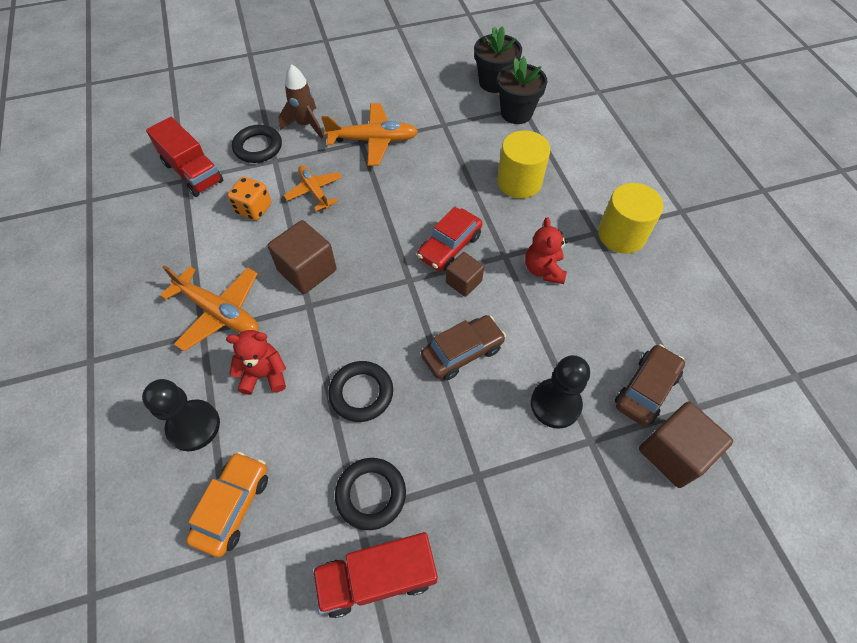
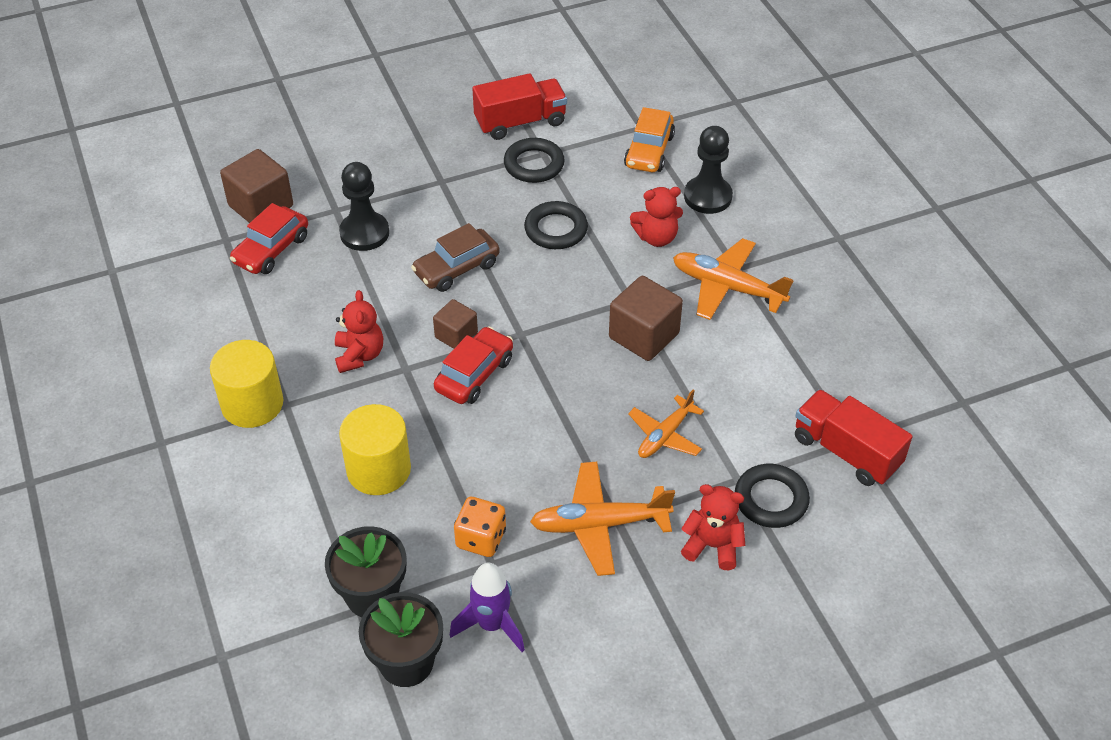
camera: 175 degrees right, 10 degrees down
(254, 209) = (738, 405): orange dice -> orange dice (481, 539)
(305, 125) = (712, 546): brown rocket -> red teddy bear
(314, 191) = (665, 435): orange plane -> orange plane turned 75 degrees clockwise
(445, 96) = (492, 625): none -> purple rocket
(646, 389) = (271, 250): brown car -> red car

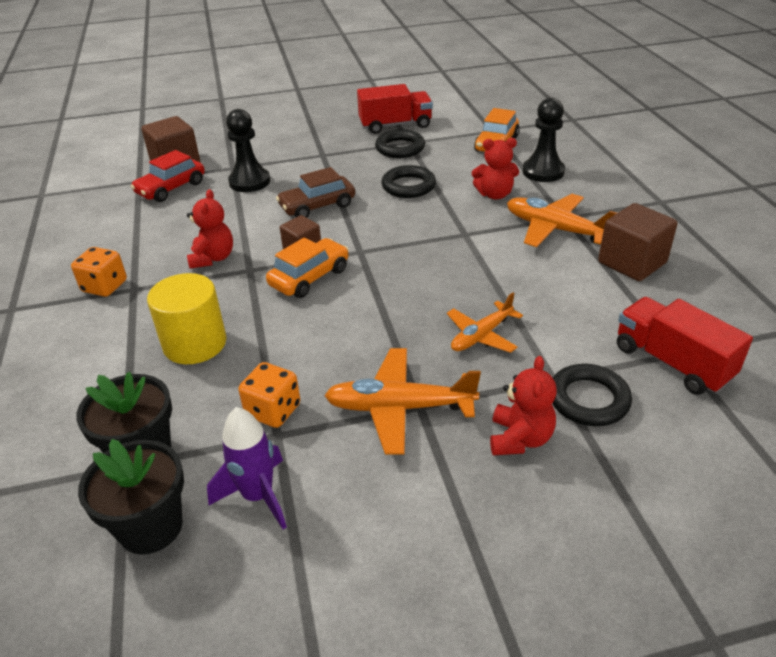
camera: 10 degrees right, 10 degrees down
(252, 404) = (104, 286): yellow cylinder -> orange dice
(474, 374) = (309, 277): red car -> orange car
(644, 336) = (472, 259): brown cube -> brown cube (632, 263)
(712, 546) = (520, 438): red teddy bear -> red teddy bear turned 75 degrees clockwise

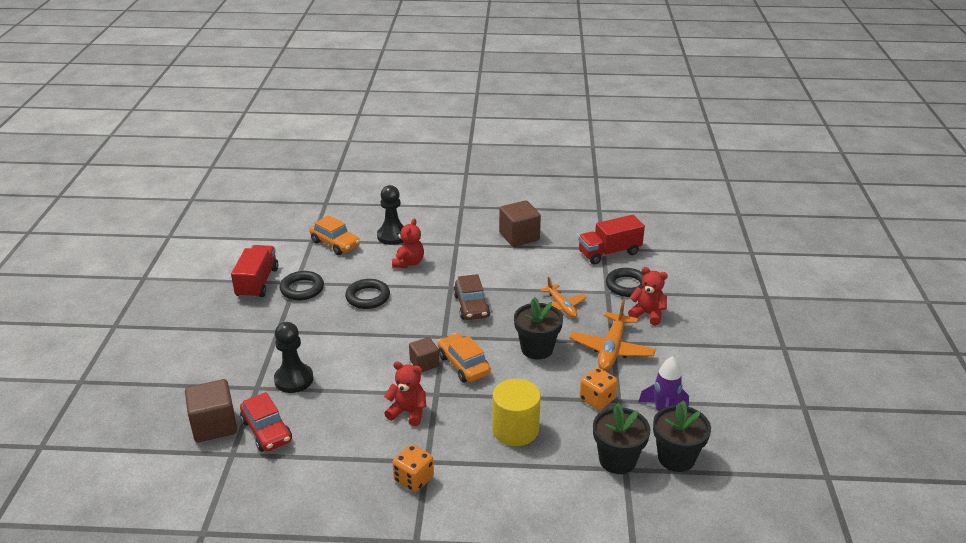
camera: 75 degrees left, 5 degrees down
(317, 206) = (365, 347): brown car -> brown car (471, 306)
(367, 331) = (537, 349): none -> black flower pot
(555, 229) = (468, 252): orange plane -> none

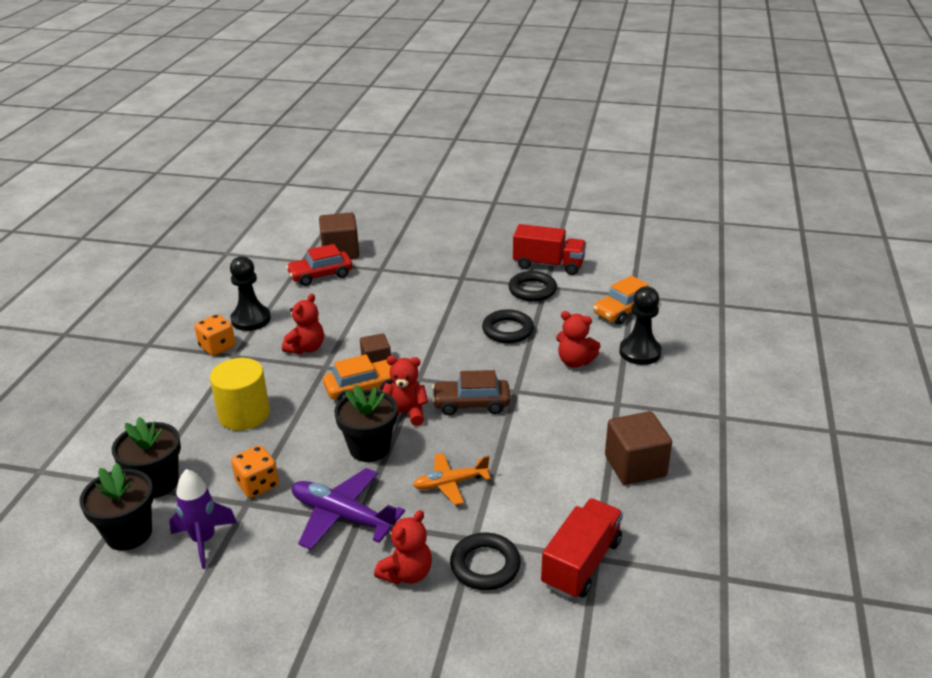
camera: 100 degrees right, 0 degrees up
(294, 379) = (383, 287): black pawn -> black pawn (251, 319)
(491, 337) = (405, 413): none -> red teddy bear
(609, 253) = (581, 563): red truck -> red truck turned 45 degrees clockwise
(611, 349) = (342, 516): orange plane -> purple plane

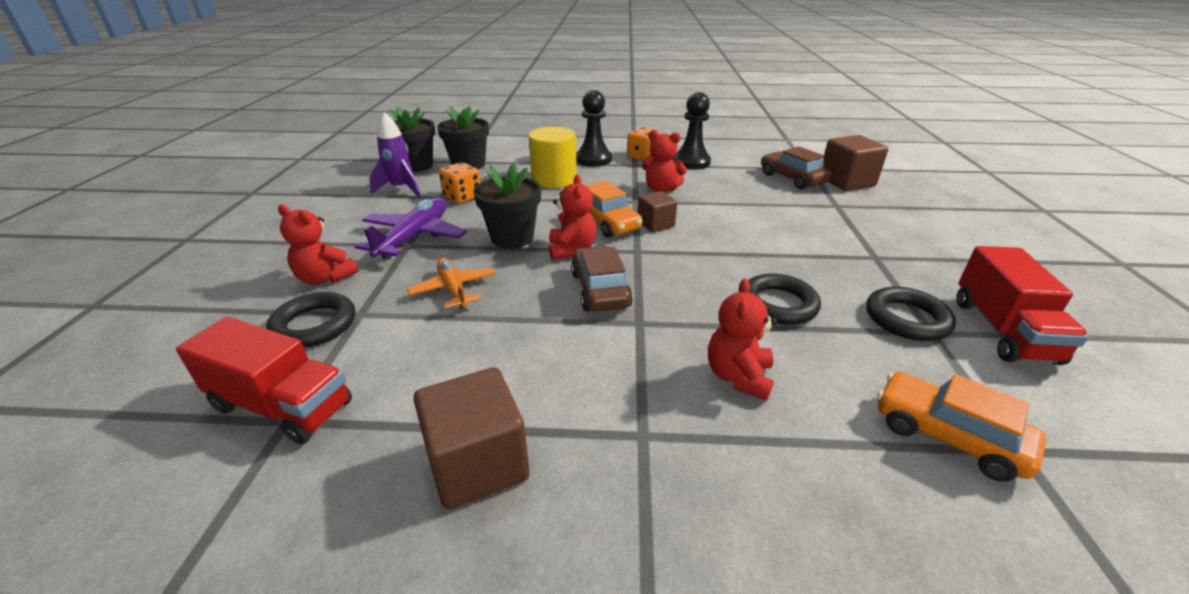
camera: 80 degrees right, 0 degrees up
(320, 275) = (792, 179): red car -> brown car
(640, 352) = (818, 466): black pawn -> black pawn (593, 159)

